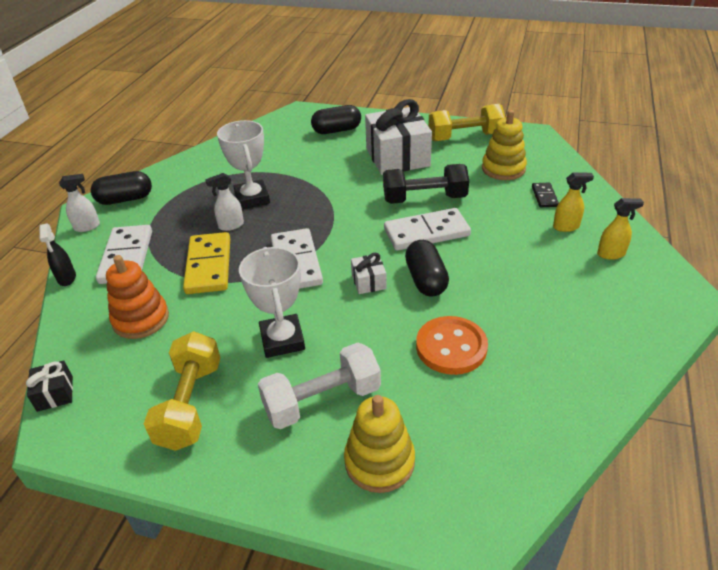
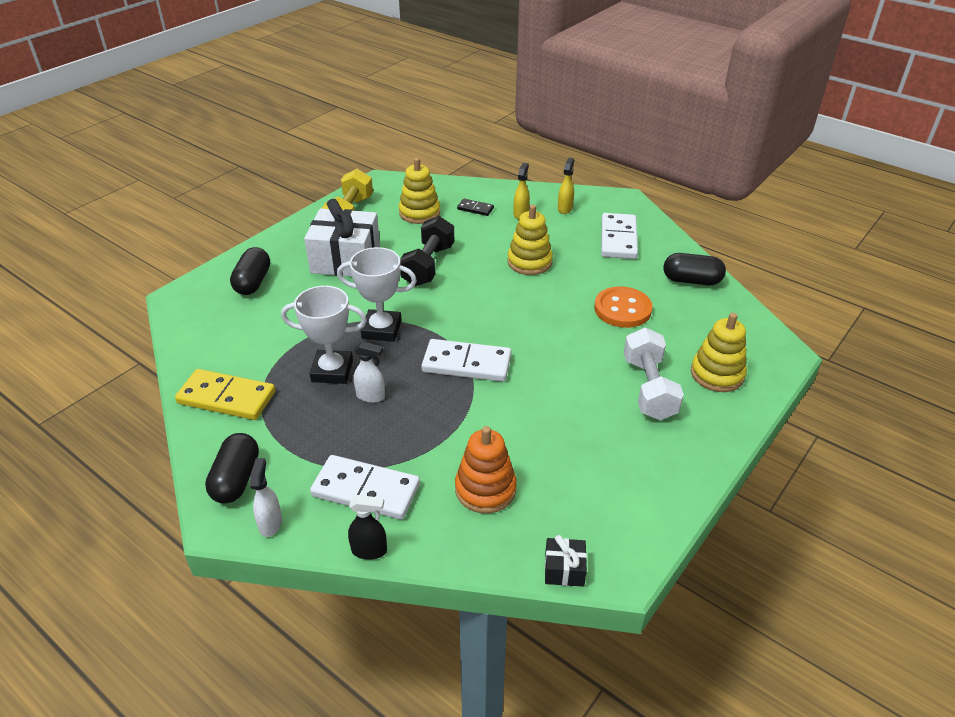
camera: 70 degrees left, 0 degrees up
(190, 404) = (621, 468): yellow dumbbell -> none
(209, 266) = (430, 424): yellow domino -> yellow domino (227, 397)
(231, 226) = (371, 396): white spray bottle -> white spray bottle turned 75 degrees counterclockwise
(282, 340) = (569, 395): white trophy -> white trophy (381, 329)
(369, 282) = (523, 328): white gift -> none
(426, 233) = (478, 279): white domino -> white domino (618, 239)
(426, 280) = (540, 298): black capsule -> black capsule (691, 280)
(482, 256) = (529, 262): none -> yellow stacking toy

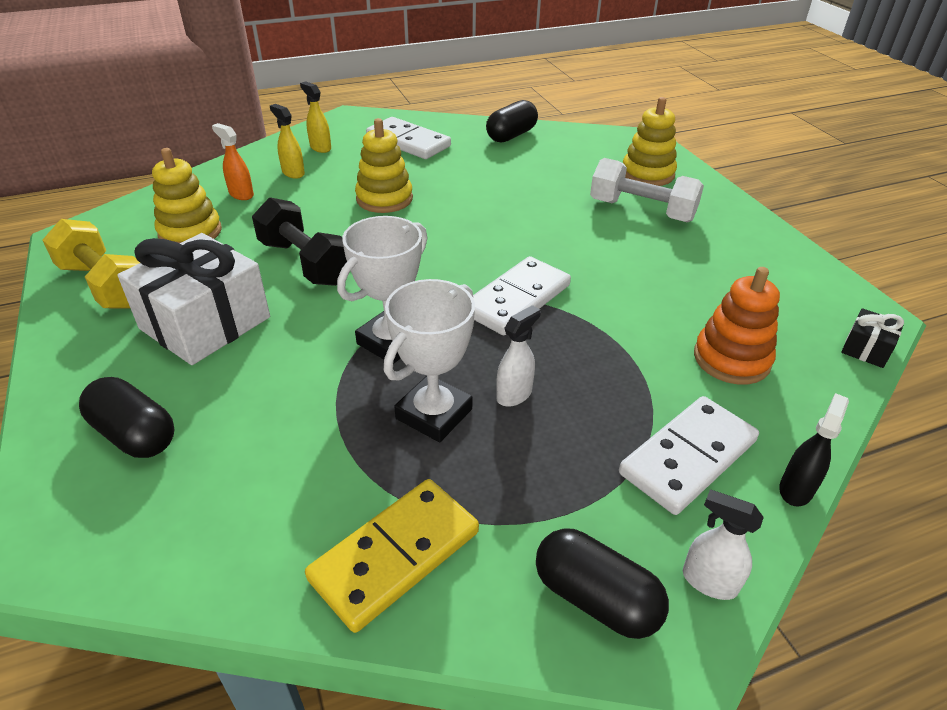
camera: 60 degrees left, 0 degrees up
(475, 209) = (241, 194): black domino -> orange spray bottle
(622, 309) = (517, 180): orange button -> none

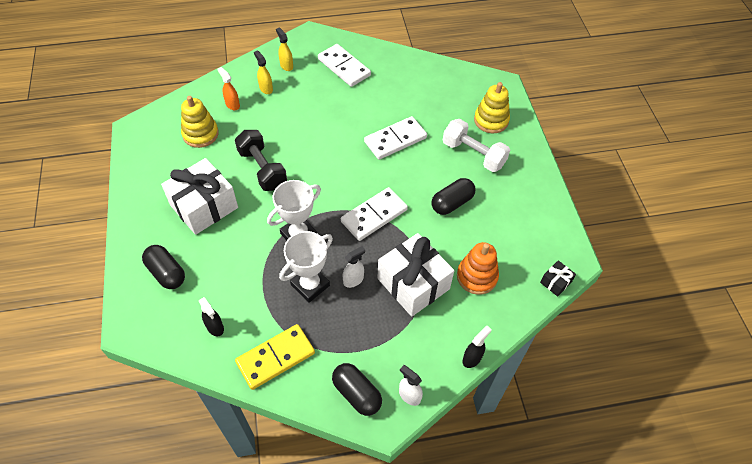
camera: 10 degrees right, 15 degrees up
(105, 285) = (153, 170): yellow dumbbell -> none
(249, 517) = (215, 327): none -> black spray bottle
(384, 199) = (317, 121): yellow stacking toy -> none
(511, 135) = (413, 69): black capsule -> black capsule (452, 203)
(626, 384) = (413, 283): none -> white gift
(687, 457) = (427, 332): white domino -> white domino (395, 140)

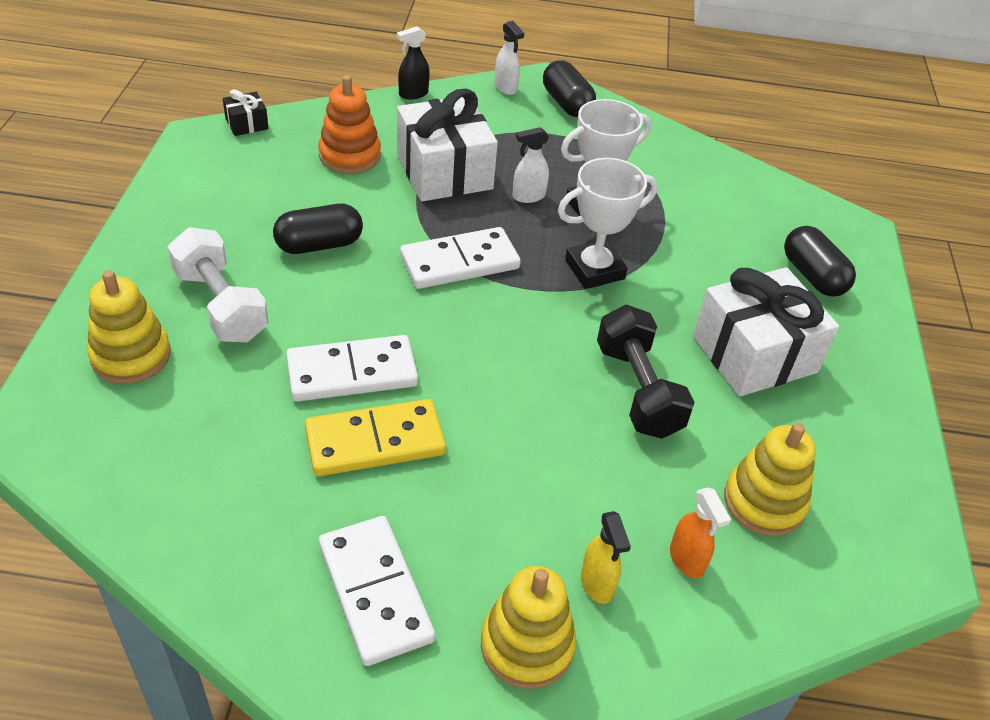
camera: 165 degrees left, 10 degrees down
(215, 327) = (737, 199): black spray bottle -> none
(275, 357) = (658, 153): yellow domino -> yellow domino (375, 442)
(286, 66) = (527, 645): yellow spray bottle -> yellow stacking toy

